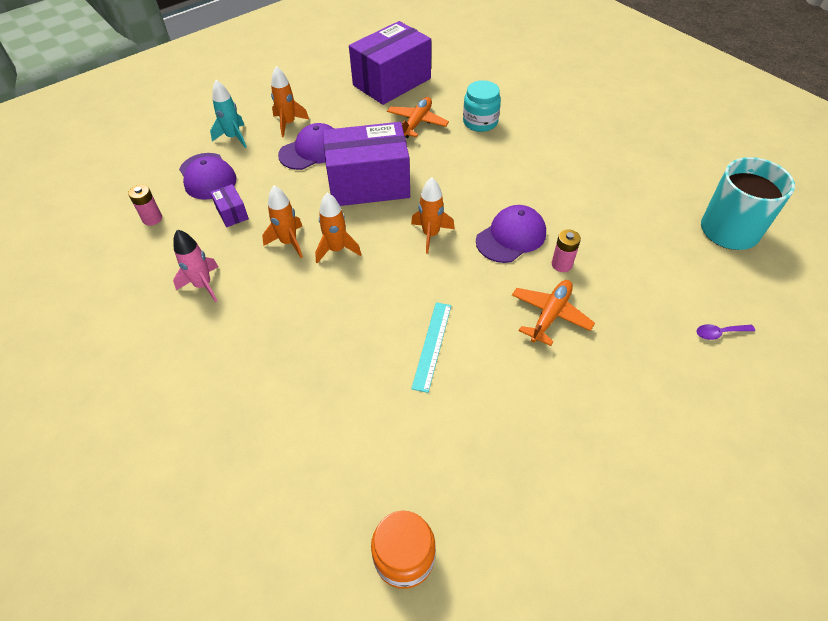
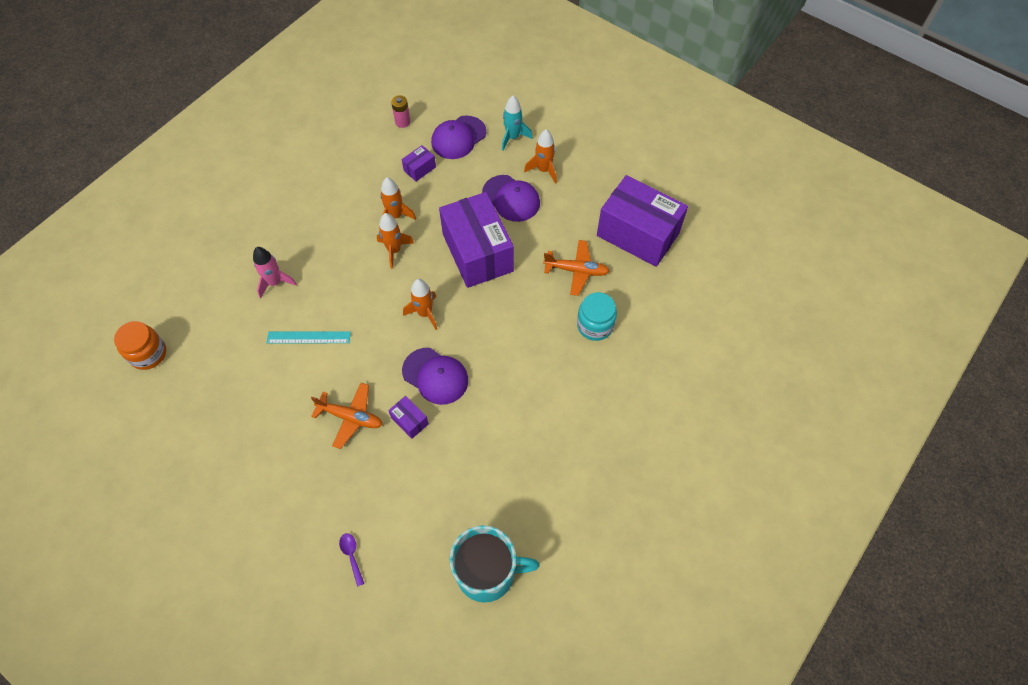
camera: 75 degrees right, 10 degrees up
(203, 285) = (342, 178): pink rocket -> pink rocket (275, 282)
(561, 264) = (409, 421): pink battery -> purple box

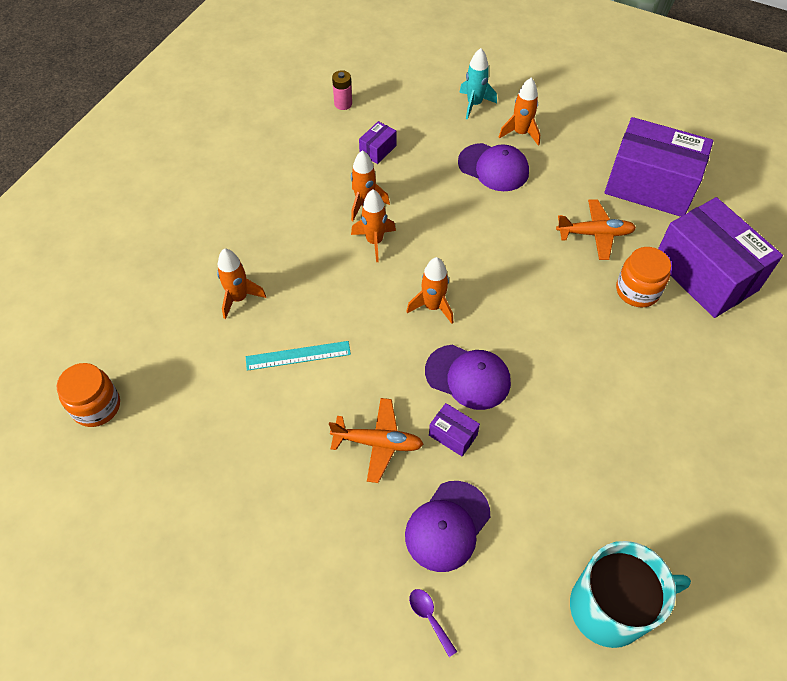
camera: 10 degrees left, 5 degrees down
(275, 282) = (239, 298): pink rocket -> orange rocket
(458, 137) = (412, 112): purple cap -> purple cap (447, 526)
(477, 252) = (474, 230): purple box -> purple box (705, 274)
(595, 325) = (637, 290): turquoise jar -> orange jar

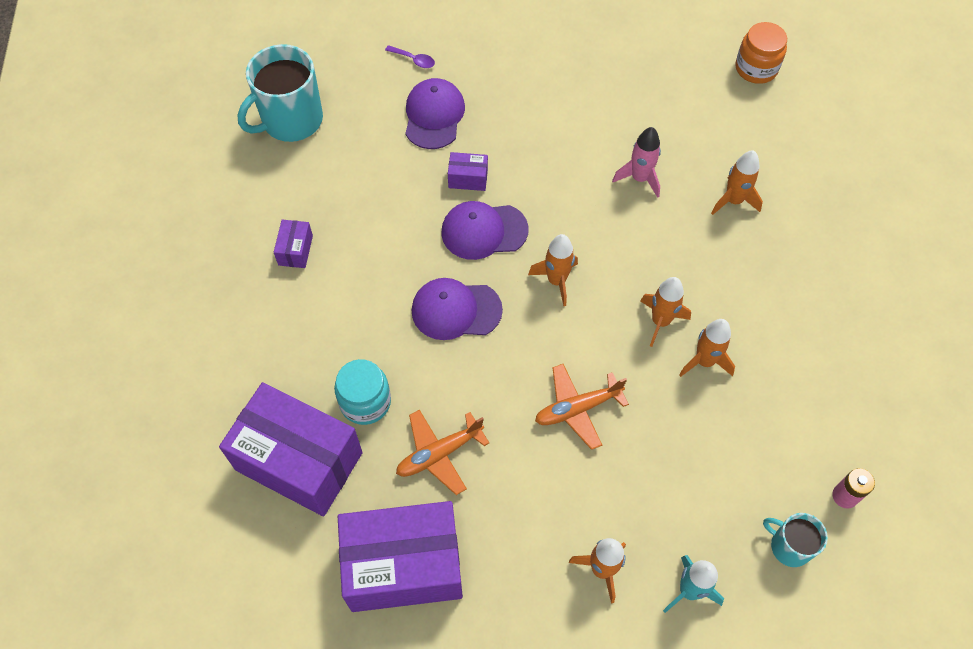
camera: 150 degrees right, 5 degrees up
(298, 355) = (639, 178): turquoise ruler -> pink rocket
(378, 150) = (748, 444): purple box -> purple box (295, 250)
(378, 443) = (523, 145): orange plane -> orange plane (577, 408)
(398, 98) = (789, 546): none -> turquoise mug
(493, 167) = (601, 491): purple cap -> purple cap (456, 310)
(637, 290) = (365, 402): orange jar -> turquoise jar

